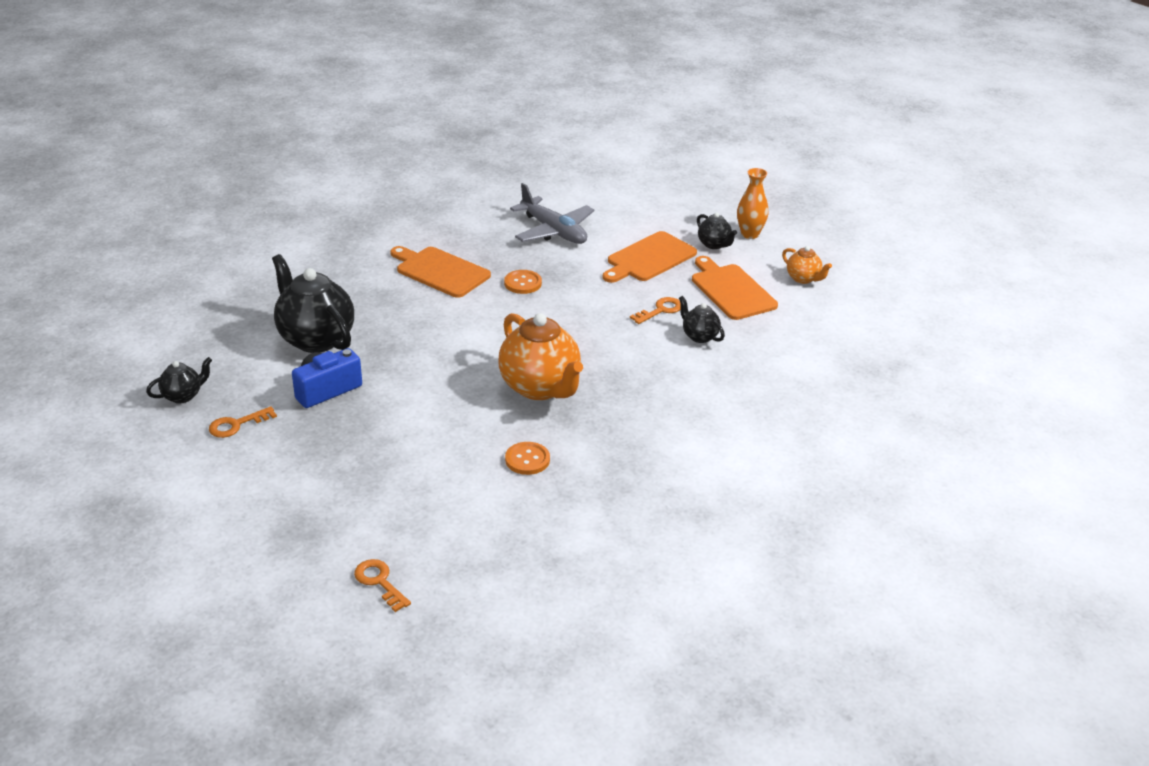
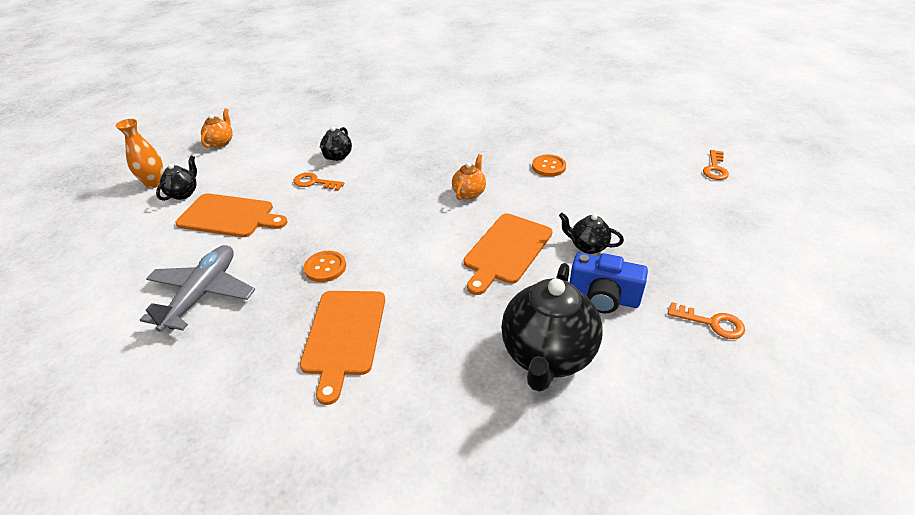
camera: 120 degrees left, 5 degrees up
(183, 396) = (739, 395): black teapot -> black teapot (588, 246)
(540, 387) = (469, 193): orange teapot -> orange teapot, size x0.49
(731, 290) = (259, 164): orange cutting board -> orange cutting board (506, 250)

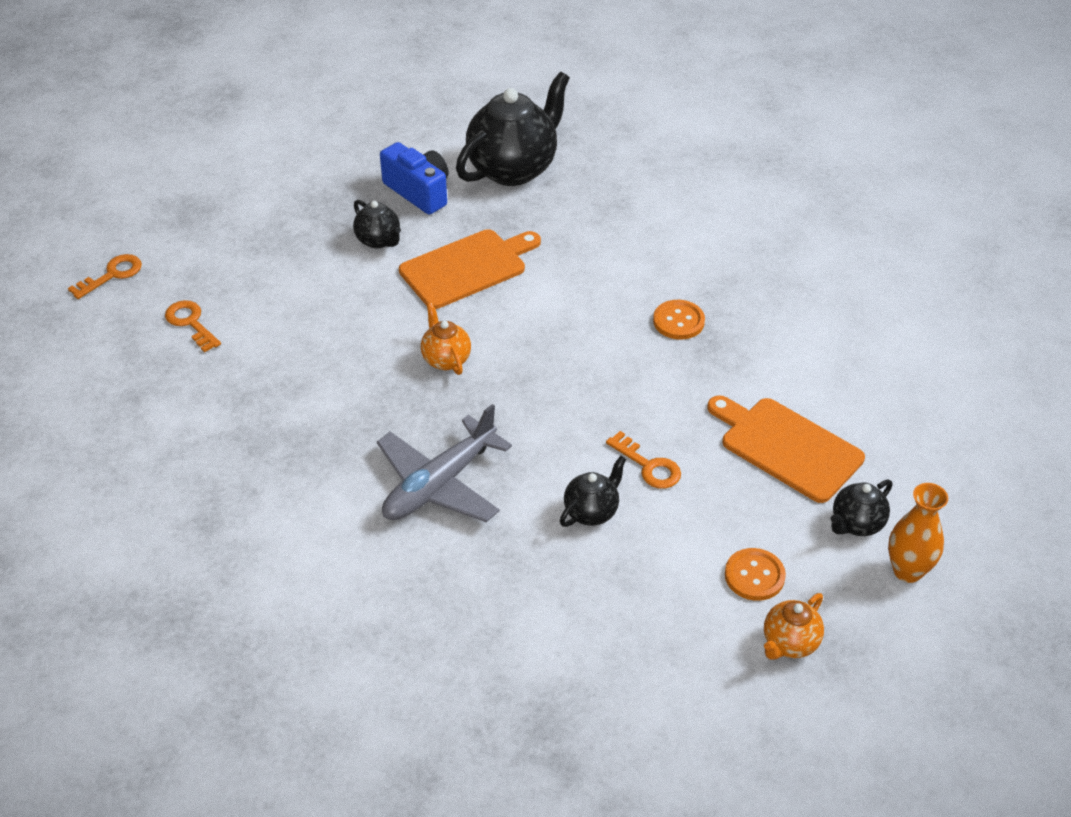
camera: 155 degrees left, 5 degrees up
(202, 294) = (826, 339): grey plane -> grey plane (439, 484)
(344, 336) = (684, 244): orange cutting board -> none
(469, 193) = (446, 359): orange teapot -> orange teapot turned 105 degrees clockwise
(548, 167) = (305, 361): orange button -> orange button (754, 576)
(711, 323) = (352, 143): orange key -> orange key (191, 323)

